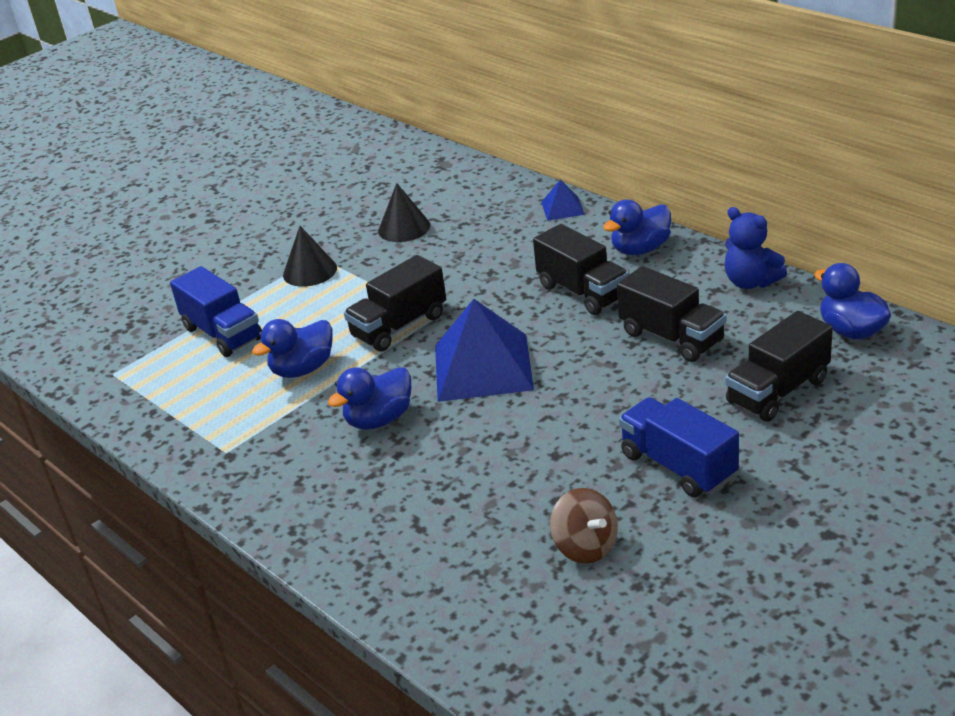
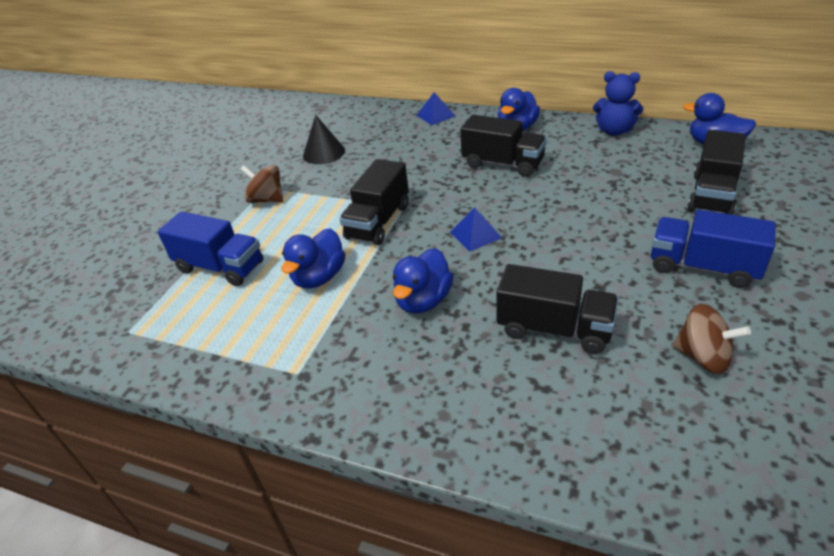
camera: 25 degrees left, 5 degrees up
(310, 271) = (267, 200): black cone -> brown spinning top
(483, 367) = (475, 234): blue pyramid -> blue pyramid, size x0.47
(671, 337) = (598, 178): black truck -> black truck (554, 329)

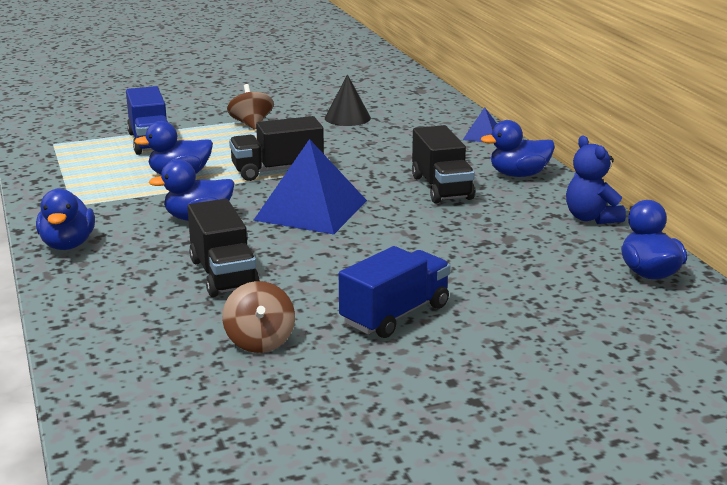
camera: 45 degrees right, 15 degrees down
(388, 411) = (68, 244): none -> blue duck
(475, 234) = (311, 210): blue pyramid -> blue pyramid, size x2.11
(703, 267) = (395, 315): blue truck -> blue truck turned 60 degrees clockwise
(712, 194) = (536, 292): black truck -> none

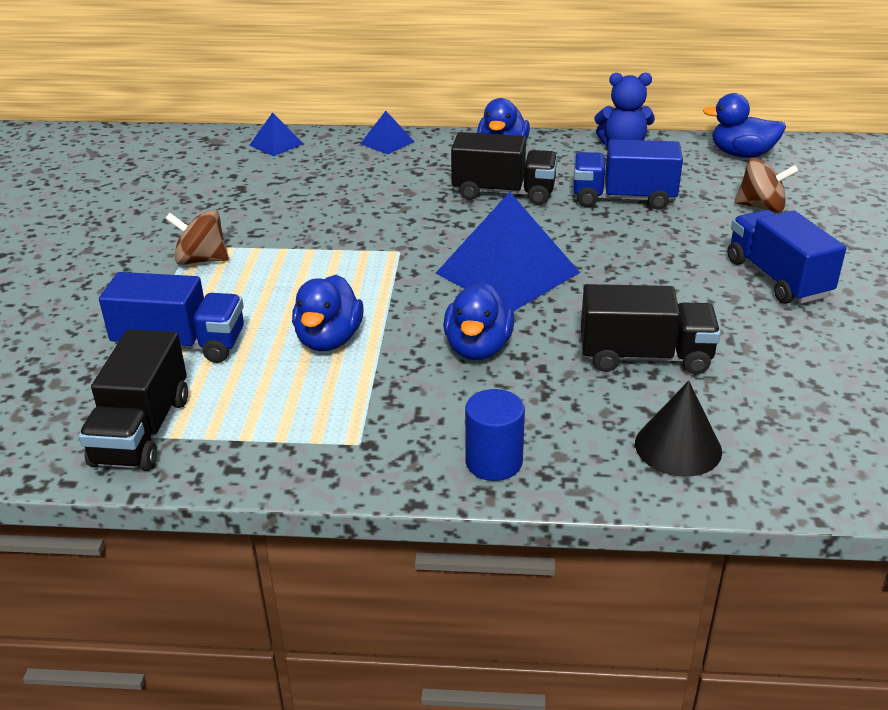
camera: 65 degrees left, 10 degrees up
(68, 244) = (494, 462): blue duck -> blue cylinder
(260, 341) = (810, 361): brown spinning top -> brown spinning top (761, 207)
(277, 170) = (374, 271): black truck -> black truck (142, 431)
(347, 118) = (252, 197): black cone -> black cone (678, 447)
(436, 106) = (276, 144): none -> blue pyramid
(482, 232) = (623, 198): none -> blue truck

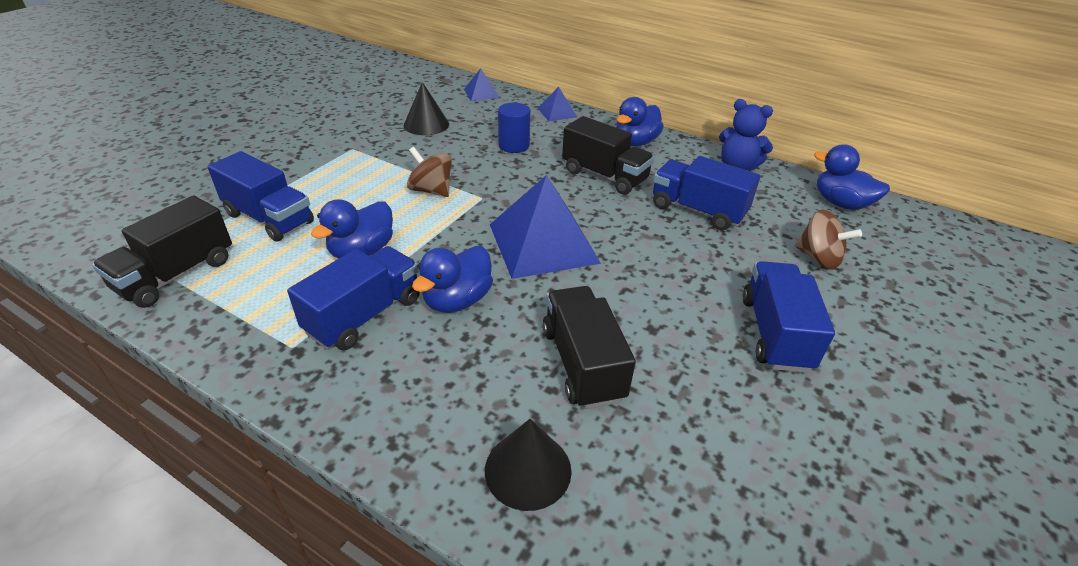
camera: 25 degrees right, 5 degrees up
(201, 260) = (348, 161): brown spinning top -> brown spinning top (431, 190)
(249, 195) = (426, 124): none -> black cone
(400, 392) = (364, 315): none -> blue truck
(494, 462) = (366, 410): blue cylinder -> blue cylinder (514, 145)
(645, 357) = (582, 363): black truck -> black truck turned 135 degrees counterclockwise

